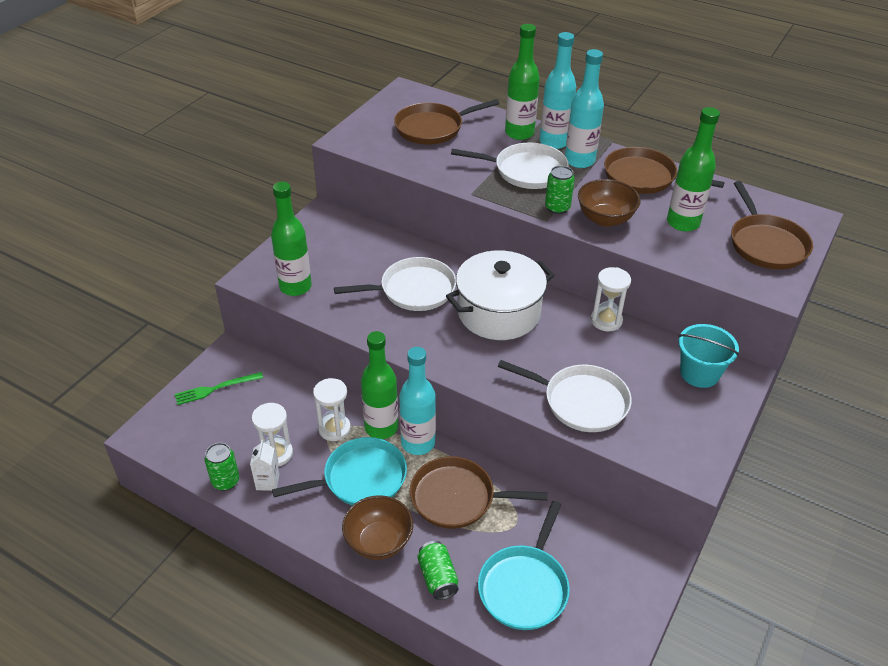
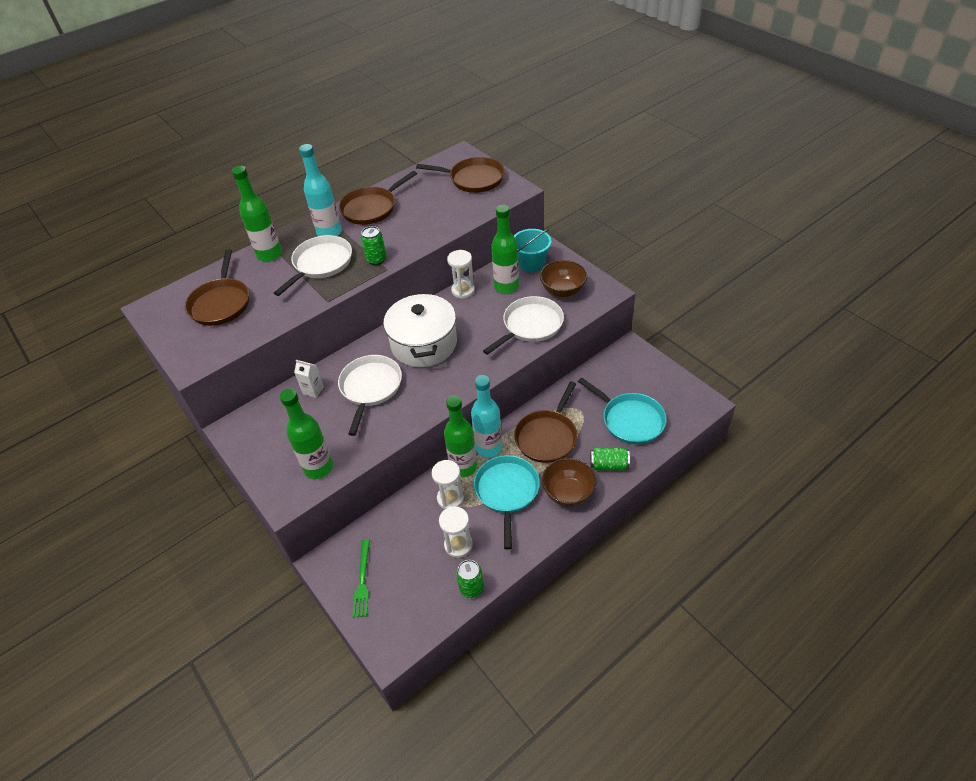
camera: 65 degrees left, 5 degrees up
(267, 482) = (485, 556): white carton -> white carton (313, 390)
(554, 142) = (296, 239): turquoise bottle -> none
(605, 219) = (404, 240): brown bowl -> brown bowl (563, 290)
(683, 223) = (431, 206): green bottle -> green bottle (506, 286)

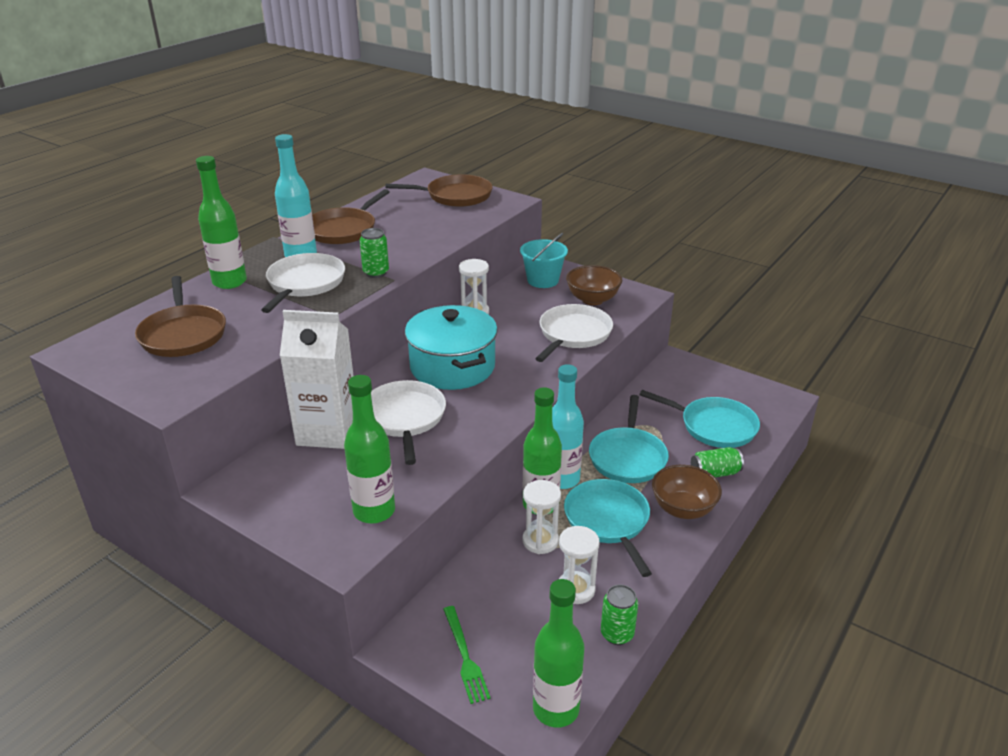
camera: 20 degrees left, 15 degrees down
(313, 390) = (327, 431): white carton -> white carton, size x2.40
(424, 344) = (452, 367): white pot -> turquoise pot
(506, 286) = (525, 303): green bottle -> green bottle (556, 709)
(547, 437) = (628, 457): brown pan -> turquoise pan

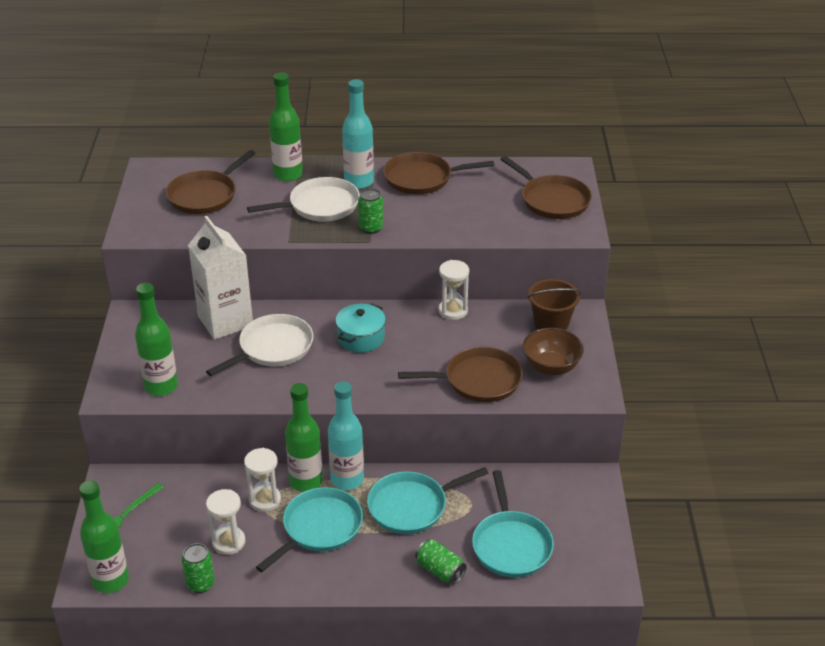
camera: 55 degrees right, 5 degrees up
(452, 367) = (361, 338): turquoise pot -> turquoise pot, size x0.59
(543, 280) = (551, 323): turquoise bucket -> brown bucket
(573, 334) = (478, 380): white pan -> brown pan
(683, 509) = (373, 567): brown bowl -> none

